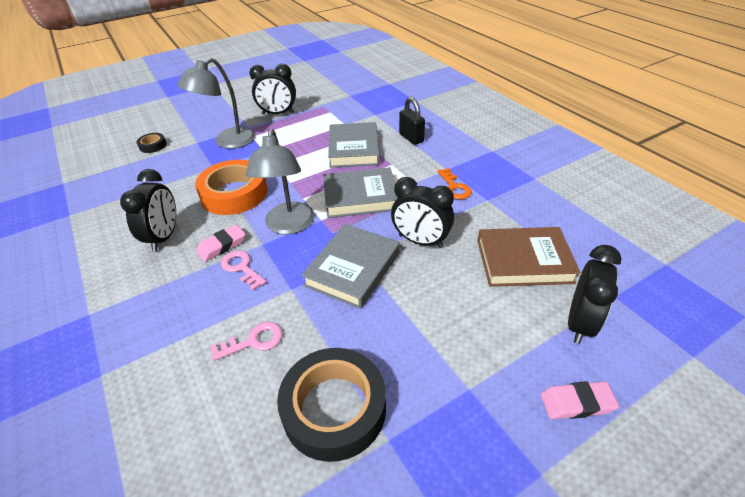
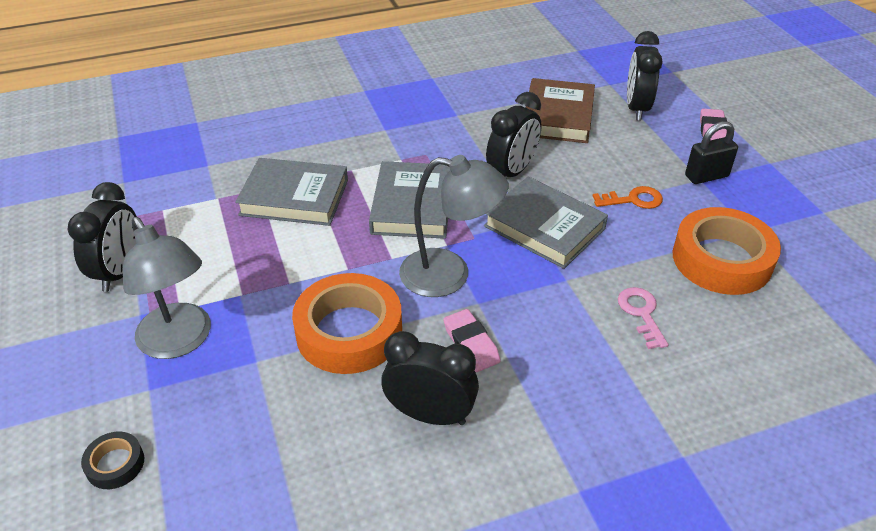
camera: 80 degrees left, 0 degrees up
(241, 268) = (520, 323): pink key -> none
(334, 408) = (721, 259): black tape -> orange tape
(411, 138) = (297, 143): black padlock -> black padlock (706, 176)
(454, 187) = (425, 131): orange key -> orange key (633, 200)
(580, 323) = (636, 108): black clock -> black clock turned 120 degrees counterclockwise

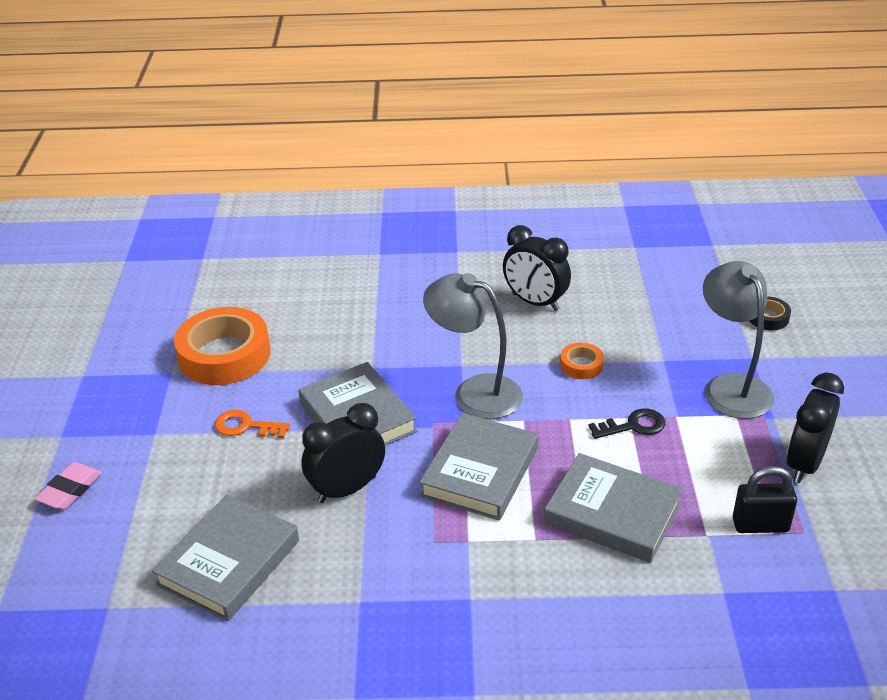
camera: 160 degrees left, 5 degrees down
(284, 274) = (633, 426): none -> black key
(349, 332) = (581, 365): orange tape -> orange tape, size x0.46
(471, 344) = (483, 337): pink eraser -> none
(558, 116) = (229, 562): brown book -> grey book
(636, 108) = (118, 550): black clock -> none
(641, 313) = (332, 330): pink key -> none
(706, 176) = (145, 435): black padlock -> black padlock (760, 525)

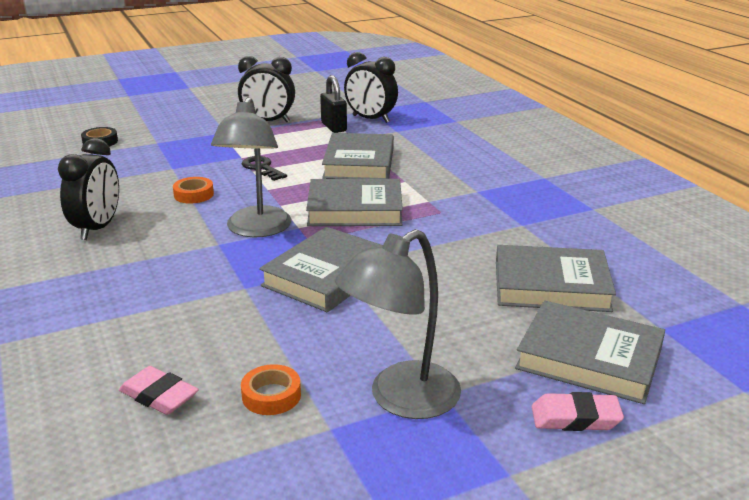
camera: 115 degrees left, 10 degrees down
(116, 532) = (589, 358): none -> grey book
(224, 355) = (271, 395): orange tape -> orange tape, size x0.46
(245, 426) = (385, 334): orange key -> none
(265, 310) = (159, 396): none -> pink eraser
(347, 489) = (421, 257): black clock -> black clock (370, 119)
(731, 386) = (197, 145): grey lamp -> grey lamp (401, 399)

